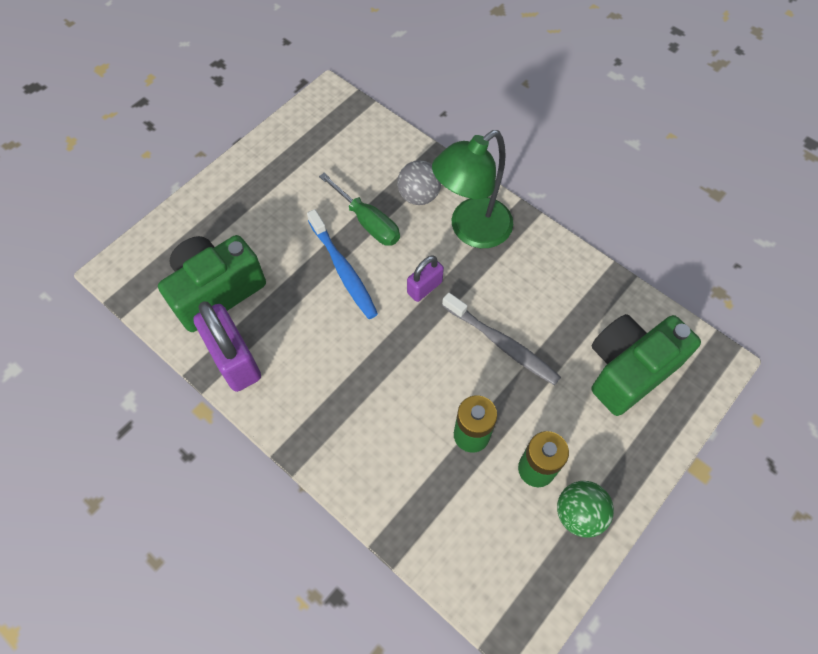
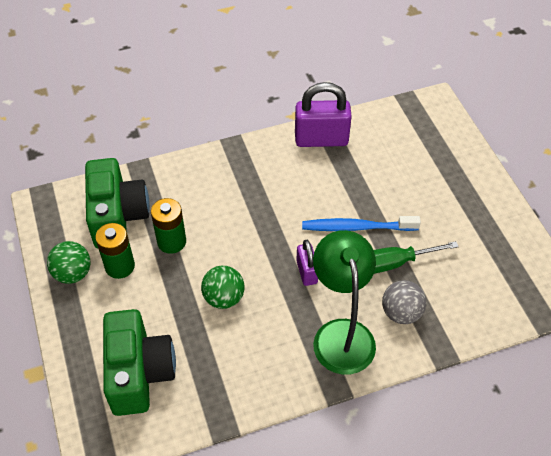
camera: 120 degrees right, 10 degrees down
(216, 291) = (384, 148): green camera -> green camera (118, 216)
(502, 344) = (224, 298): grey toothbrush -> green ball

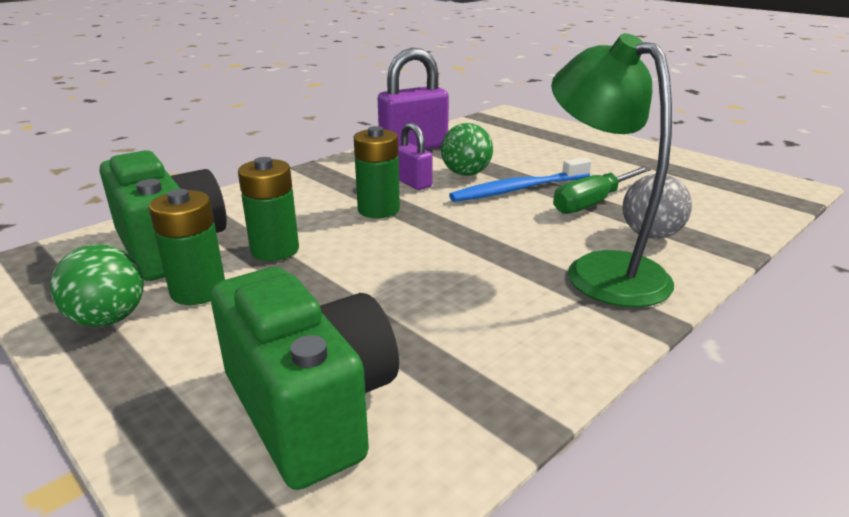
camera: 25 degrees left, 25 degrees down
(224, 298) = (399, 280): green ball -> green ball (466, 174)
(250, 219) = (378, 210): none -> green battery
(307, 272) = (495, 232): purple padlock -> purple padlock (413, 183)

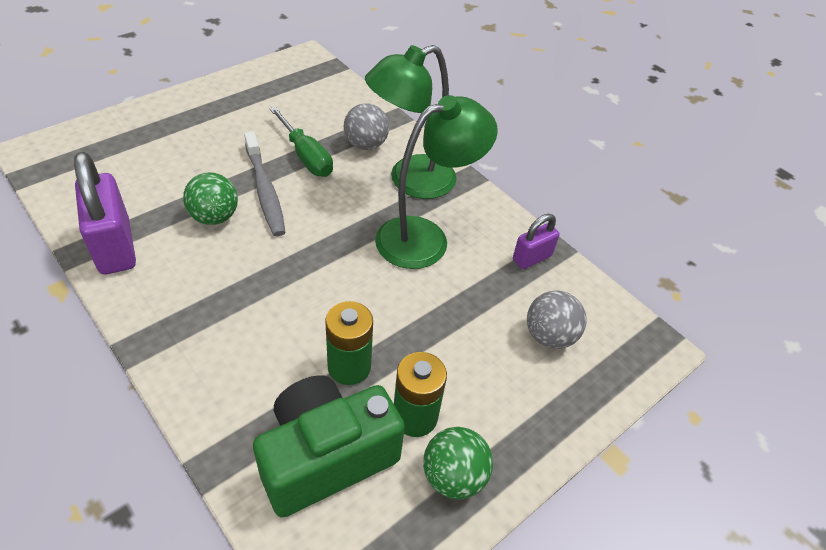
camera: 90 degrees left, 20 degrees up
(310, 408) = (549, 336): green camera -> grey ball
(378, 210) = (282, 289): green battery -> none
(413, 183) = (224, 258): purple padlock -> purple padlock (532, 258)
(491, 286) = (425, 237): none -> green lamp
(518, 189) = (265, 190): blue toothbrush -> grey toothbrush

